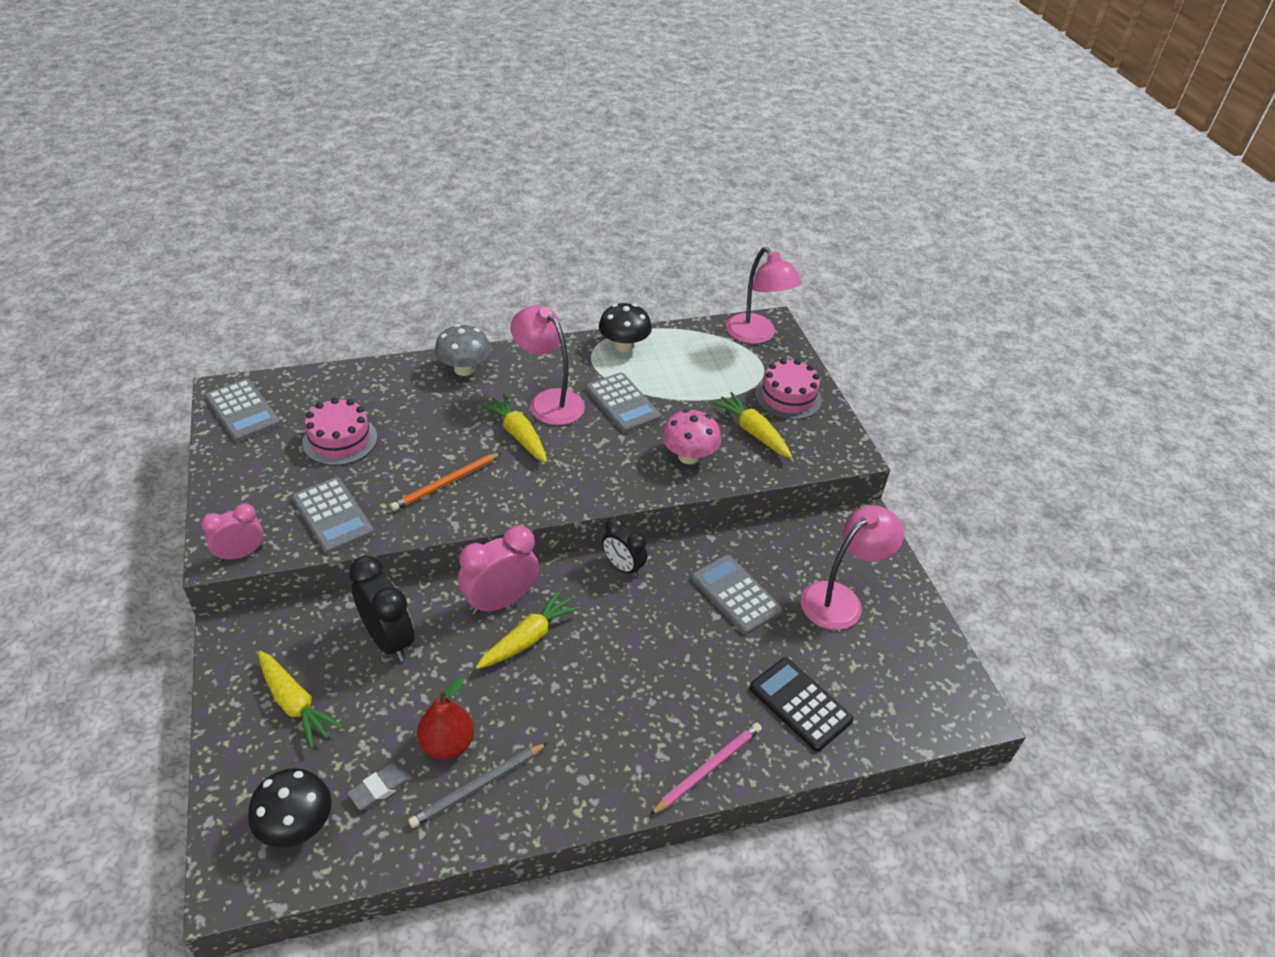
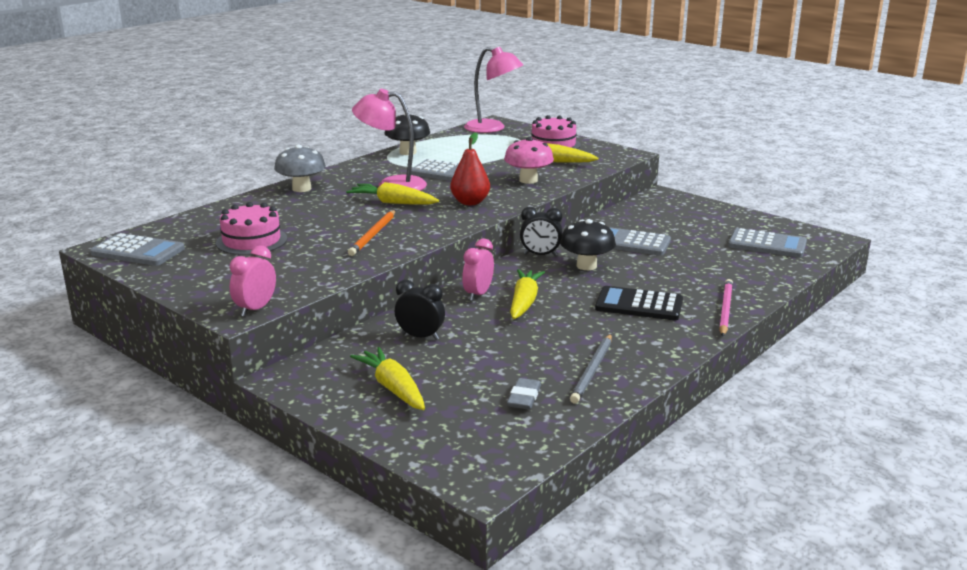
camera: 30 degrees left, 20 degrees down
(295, 703) = (393, 388): yellow carrot -> yellow carrot turned 135 degrees counterclockwise
(296, 825) = (488, 437): black mushroom -> black mushroom (586, 266)
(332, 515) = (305, 272): grey calculator -> grey calculator (767, 244)
(388, 639) = (420, 336): black clock -> black clock, size x0.64
(447, 744) = (541, 362): red pear -> red pear (470, 202)
(500, 601) = (478, 294): pink clock -> pink clock, size x0.64
(800, 704) = (737, 268): black calculator -> black calculator (639, 305)
(840, 599) = (695, 225): pink lamp -> none

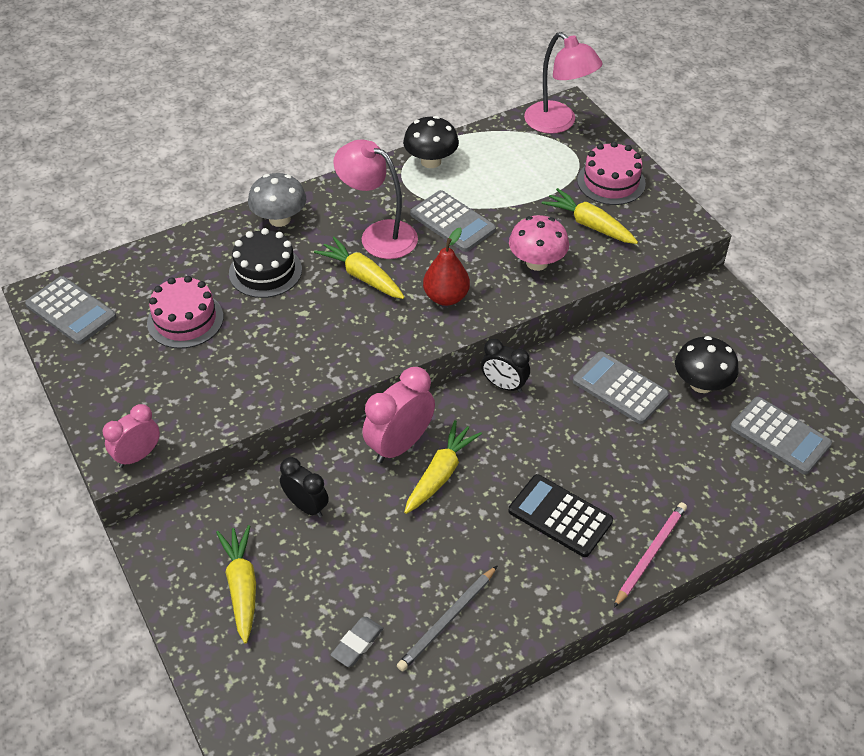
camera: 20 degrees right, 25 degrees up
(307, 211) = (265, 271): none -> black cake
(373, 235) = (311, 341): orange pencil -> none
(478, 294) = (400, 445): pink clock -> pink clock, size x1.55
(586, 266) = (543, 422): black mushroom -> black mushroom (701, 384)

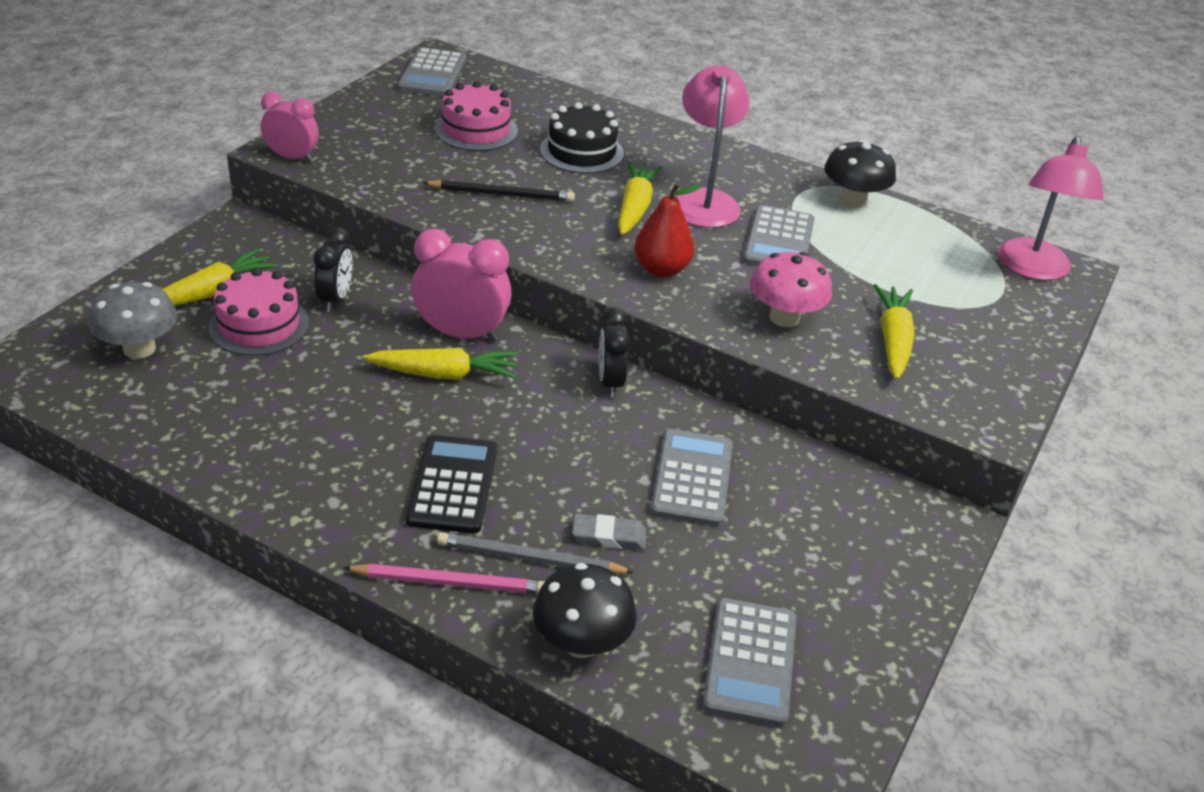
camera: 55 degrees right, 10 degrees down
(279, 219) = (659, 138): grey mushroom -> grey mushroom (139, 348)
(291, 343) = (501, 194): none -> black pencil
(357, 643) = (184, 386): grey eraser -> grey eraser (609, 536)
(448, 620) = (250, 440): grey pencil -> grey pencil (531, 559)
(611, 182) = (987, 338): pink cake -> pink cake (259, 325)
(701, 384) = (769, 553): black mushroom -> black mushroom (581, 642)

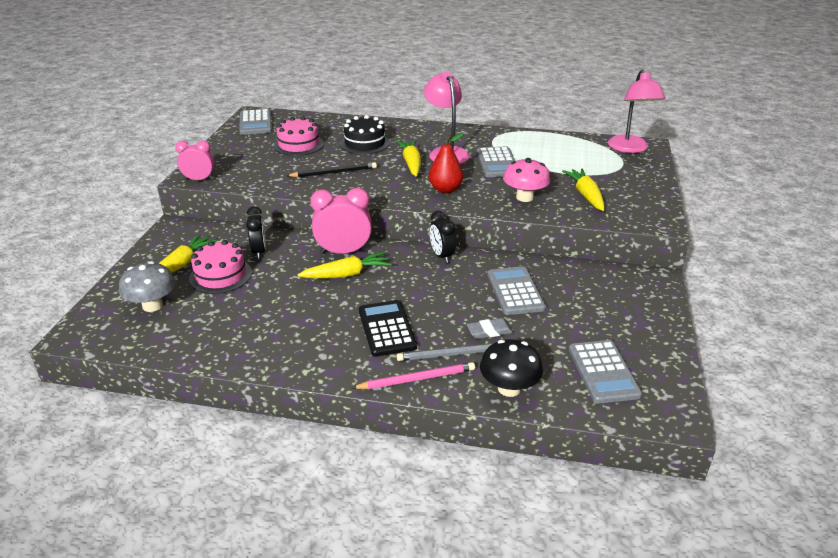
camera: 15 degrees left, 5 degrees down
(853, 200) = (522, 137): black mushroom -> none

